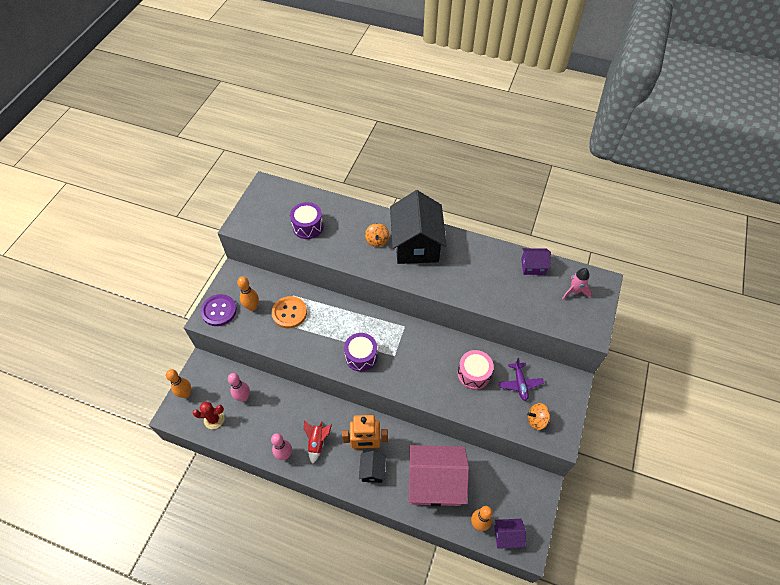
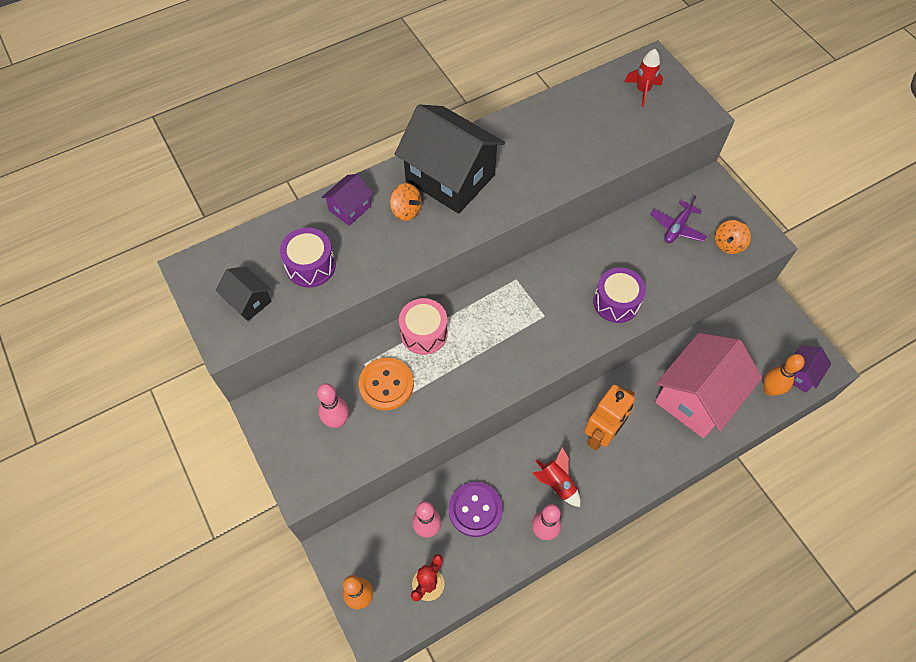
camera: 50 degrees left, 5 degrees up
(219, 311) = (304, 464): purple button -> purple button (475, 509)
(252, 307) = (337, 421): orange bowling pin -> pink bowling pin
(361, 356) = (516, 349): purple drum -> purple drum (616, 302)
(372, 471) = (636, 449): black house -> black house (248, 301)
(474, 374) = (632, 259): pink drum -> pink drum (424, 333)
(520, 384) = (677, 227): purple plane -> purple plane turned 90 degrees clockwise
(533, 266) = (581, 100): purple house -> purple house (350, 208)
(574, 291) = (642, 91): pink rocket -> red rocket

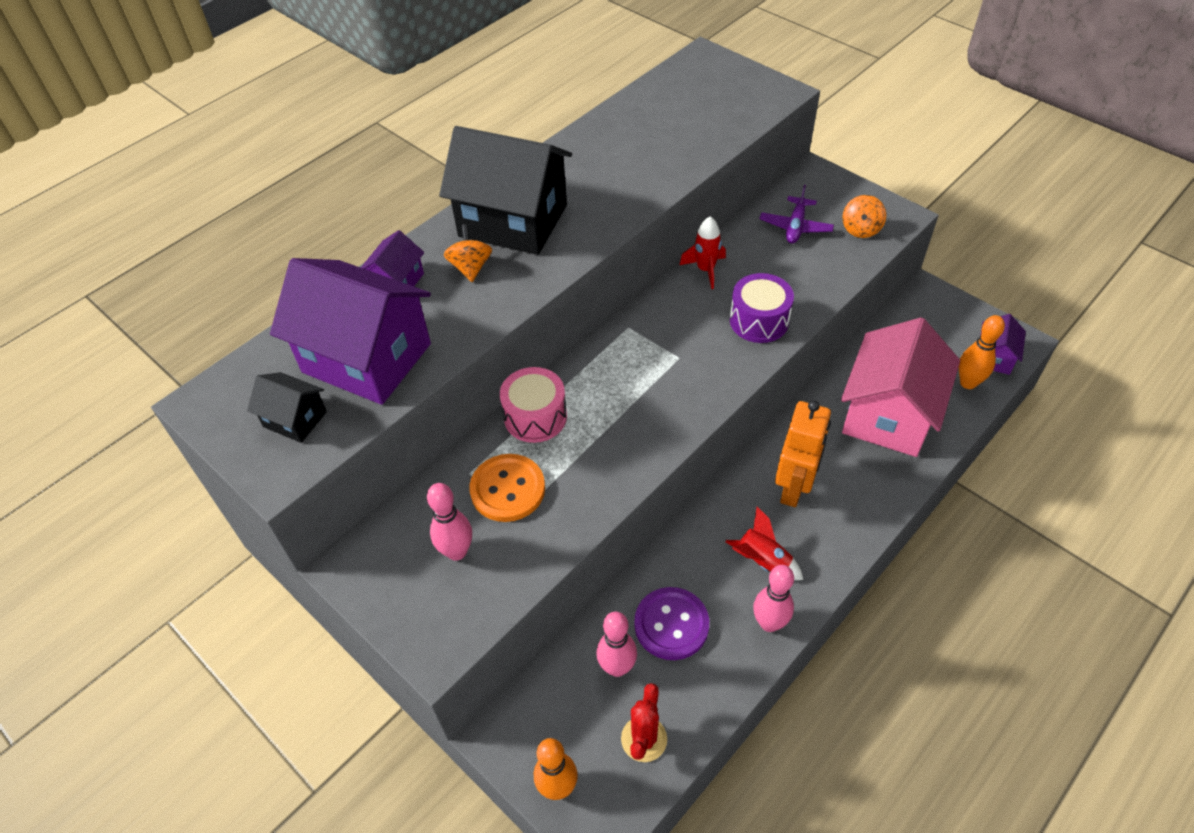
camera: 15 degrees left, 10 degrees down
(310, 266) = (367, 358): purple drum -> purple house
(406, 210) = (470, 267): orange spinning top -> orange spinning top turned 120 degrees counterclockwise
(642, 91) = (705, 85): red rocket -> red rocket (705, 270)

